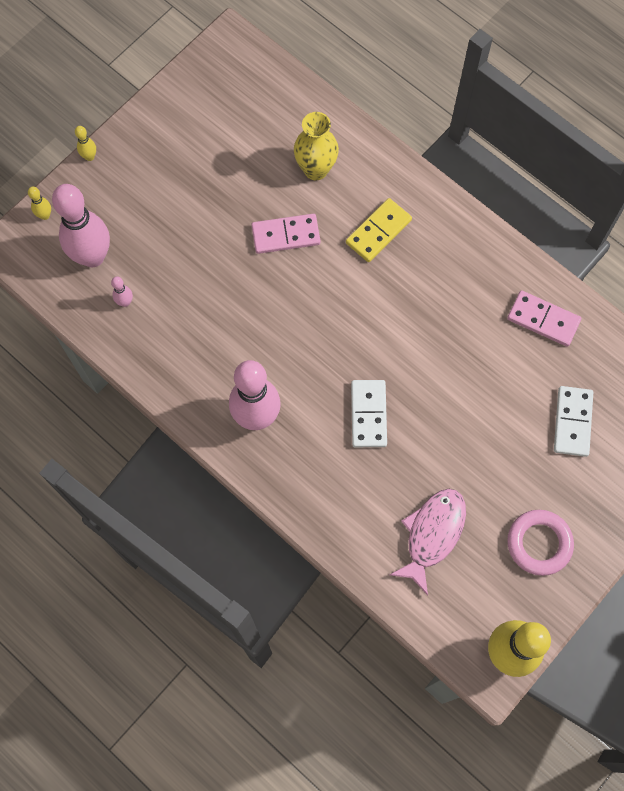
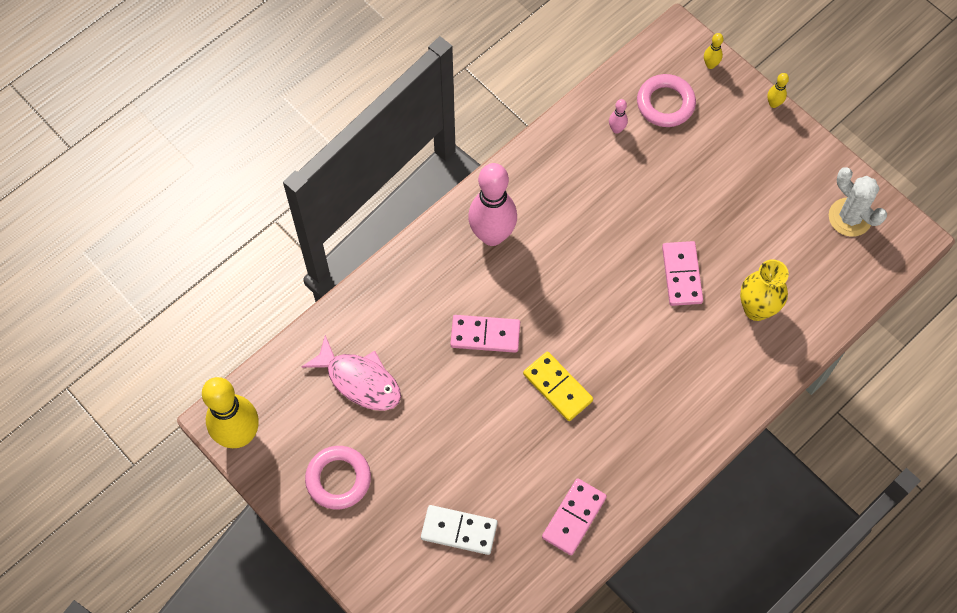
camera: 95 degrees right, 5 degrees down
(92, 256) = (665, 103): pink bowling pin -> pink ring
(213, 91) = (850, 217): none -> white cactus
(369, 414) = (485, 335): white domino -> pink domino
(378, 232) = (682, 363): yellow domino -> yellow domino (557, 387)

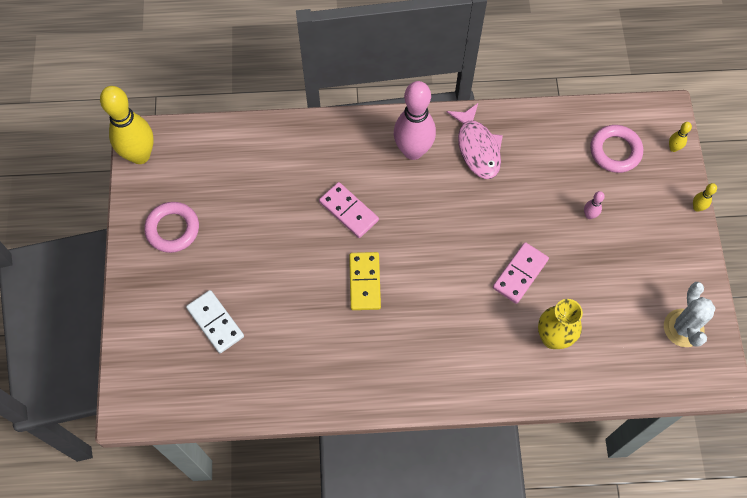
camera: 40 degrees right, 0 degrees up
(360, 380) = (243, 178): pink fish -> pink fish (477, 148)
(574, 517) = (296, 375): pink domino -> none
(616, 129) = (563, 143): pink bowling pin -> pink bowling pin (589, 215)

